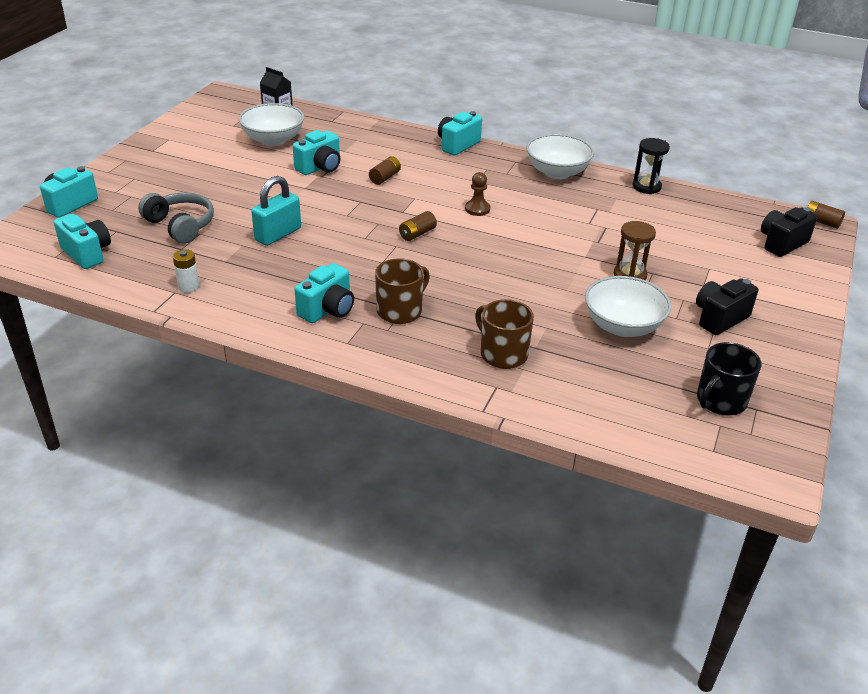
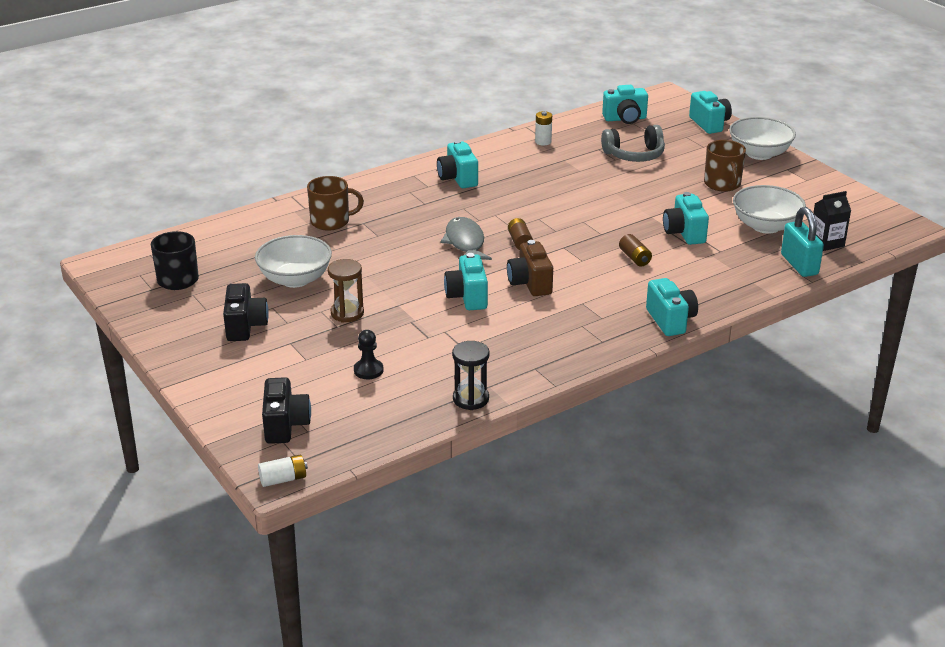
camera: 125 degrees right, 5 degrees down
(278, 234) = (581, 186): turquoise padlock -> turquoise padlock (799, 265)
(400, 311) = (424, 202): brown mug -> brown mug (722, 184)
(450, 260) = (465, 242): none -> grey fish
(477, 209) = (530, 283): brown pawn -> brown camera
(532, 229) = (467, 297): none -> turquoise camera
(557, 172) = (555, 356): white bowl -> white bowl (759, 154)
(679, 236) = (368, 370): none -> black pawn
(821, 222) = (283, 479): brown battery -> white battery

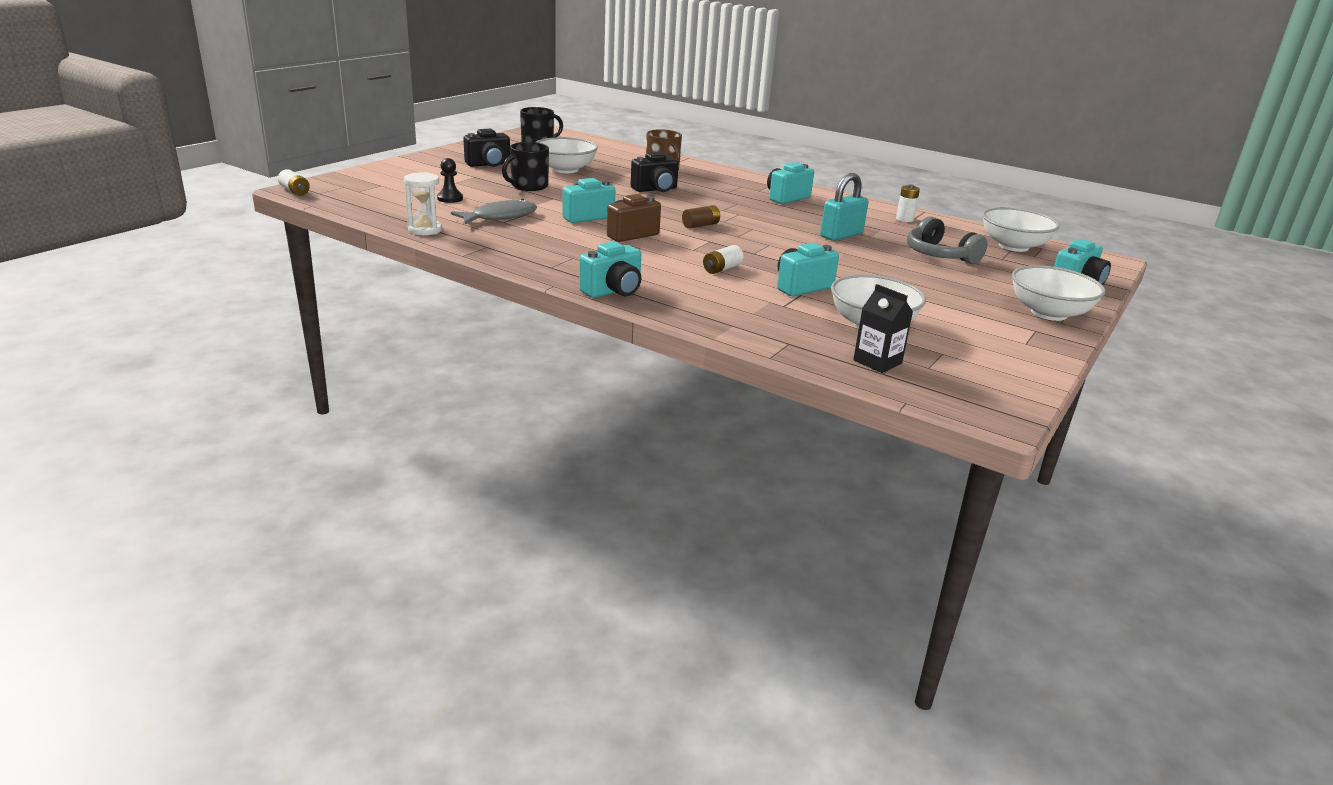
camera: 65 degrees right, 5 degrees down
(285, 425) = (363, 185): black camera -> black camera (655, 189)
(347, 313) = (528, 186): brown hourglass -> black mug
(465, 242) = (676, 208): grey fish -> grey fish (500, 217)
(470, 399) = (425, 230): black hourglass -> white hourglass
(625, 119) = (1013, 246): turquoise camera -> white bowl
(634, 258) = (722, 269): brown battery -> white battery
(722, 184) = (940, 298): brown mug -> none
(799, 265) = (802, 348): turquoise padlock -> turquoise padlock (841, 235)

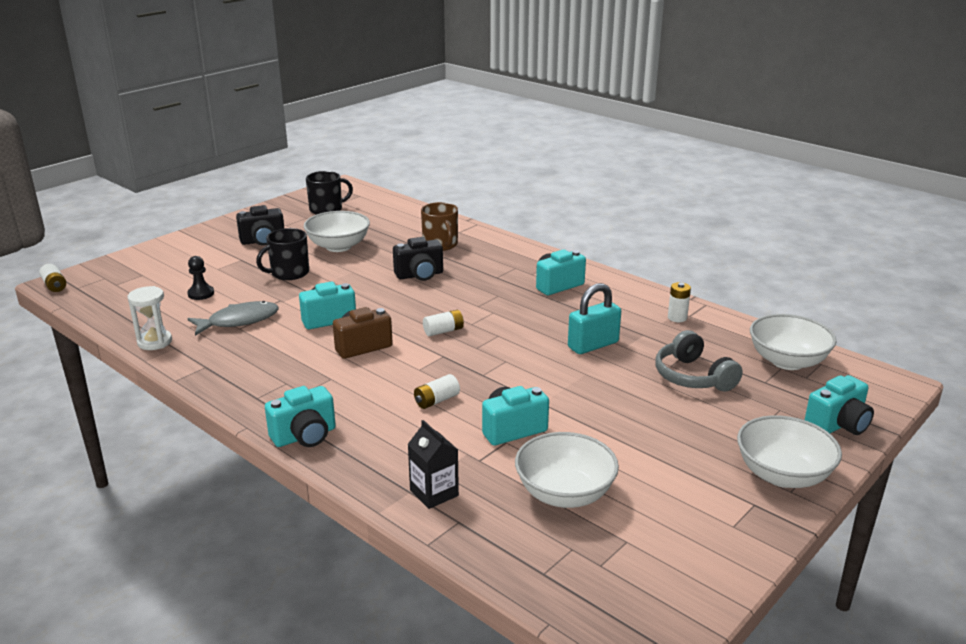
camera: 10 degrees right, 0 degrees up
(700, 225) = (443, 331): brown battery -> white battery
(877, 362) = (545, 554): black carton -> black carton (434, 493)

